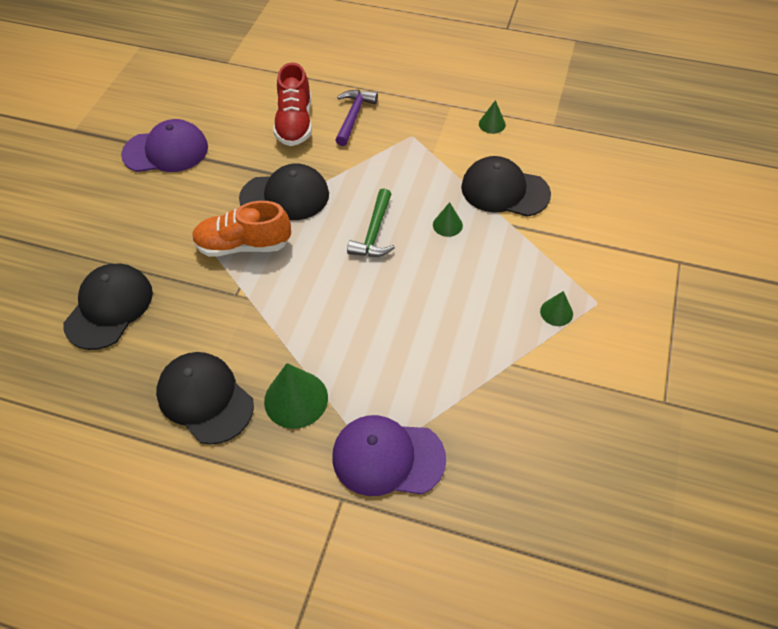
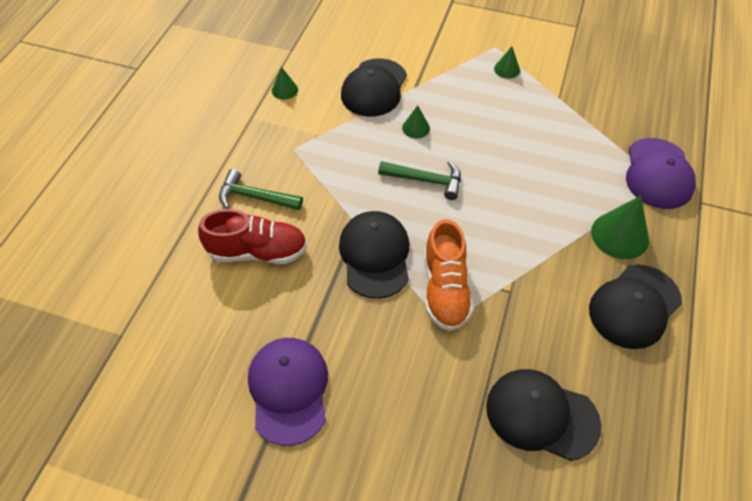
camera: 90 degrees left, 0 degrees up
(354, 116) = (255, 197): purple hammer -> green hammer

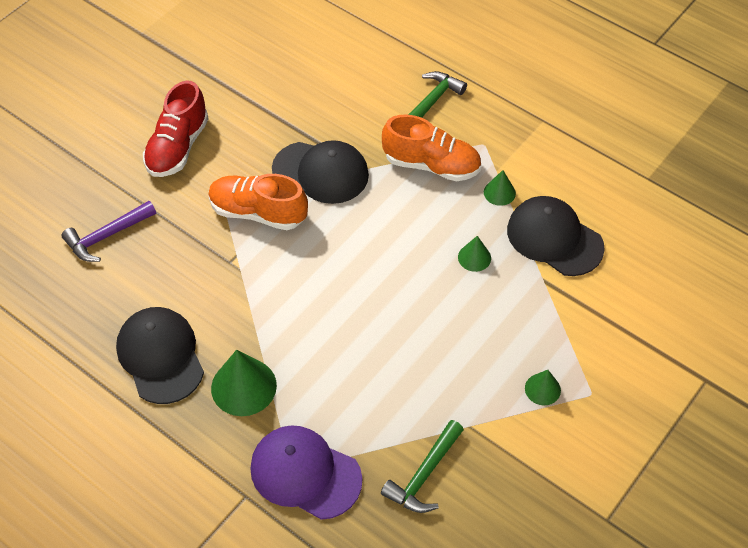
camera: 110 degrees right, 0 degrees up
(257, 251) = (366, 92): red shoe -> red shoe (178, 147)
(284, 90) = (578, 157): green cone -> green cone (499, 192)
(289, 390) = (222, 84): purple cap -> none
(331, 178) = (431, 165): none -> orange shoe
(425, 180) = (394, 241): green hammer -> green hammer (424, 474)
(541, 415) = (107, 236): black cap -> purple hammer

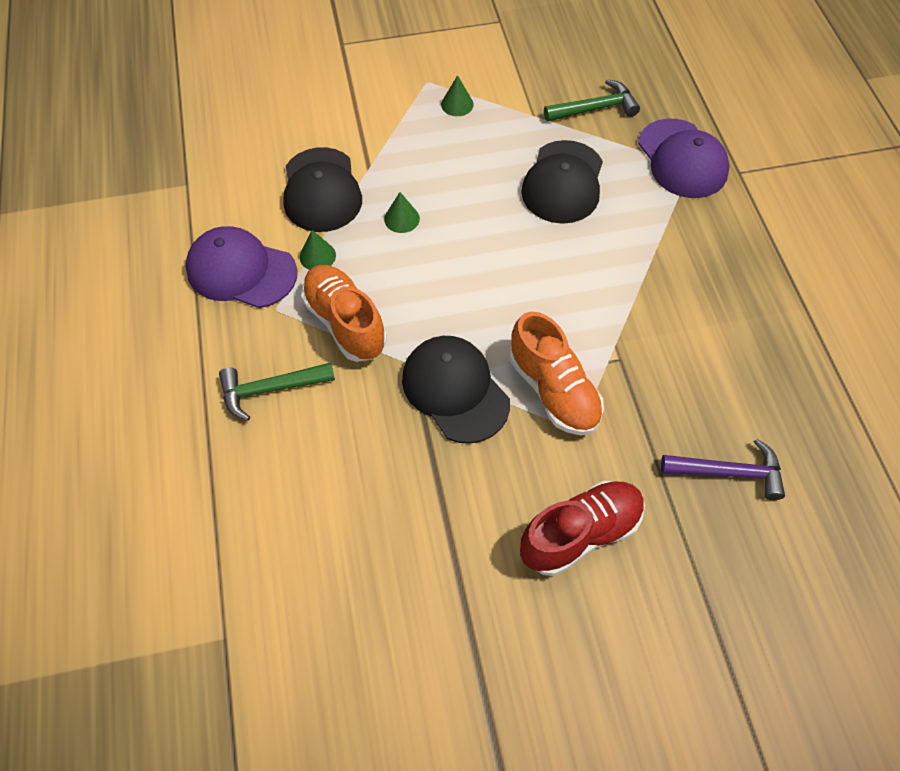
camera: 140 degrees left, 5 degrees up
(160, 356) = (744, 314): black cap -> black cap (563, 182)
(243, 386) = (686, 244): green cone -> none
(535, 150) = (241, 271): none -> purple cap

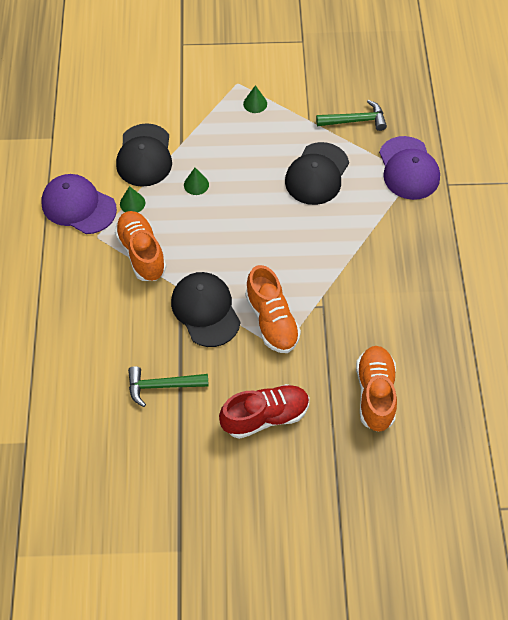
camera: 10 degrees right, 0 degrees up
(270, 389) = (83, 290): green hammer -> green hammer (162, 386)
(728, 473) = (375, 393): purple hammer -> orange shoe

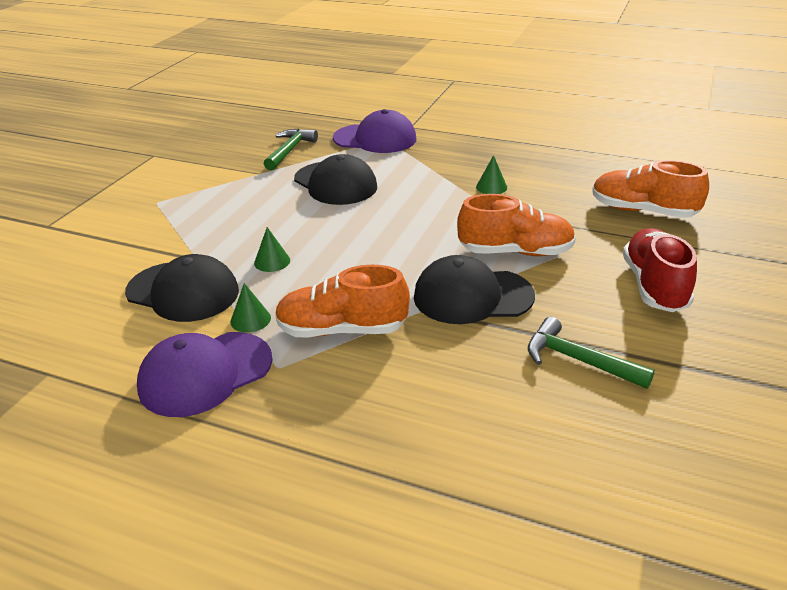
camera: 65 degrees left, 25 degrees down
(162, 386) = (579, 360): green hammer -> green hammer turned 105 degrees clockwise
(255, 103) = (199, 198): green cone -> green cone (491, 187)

